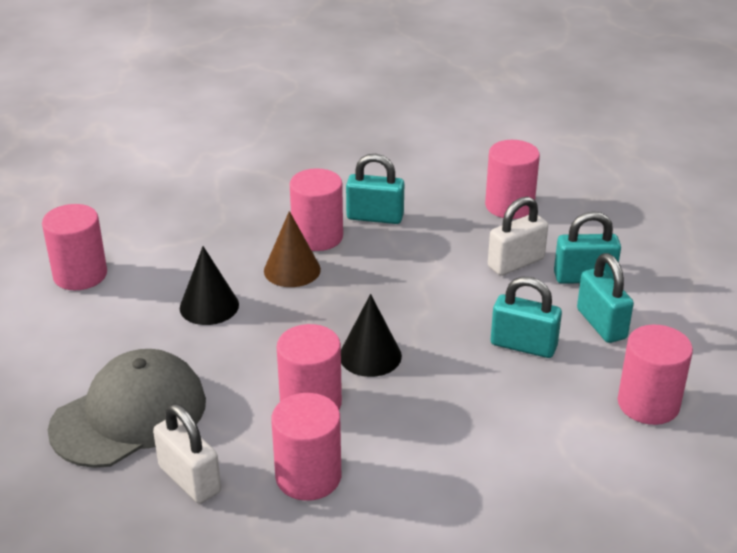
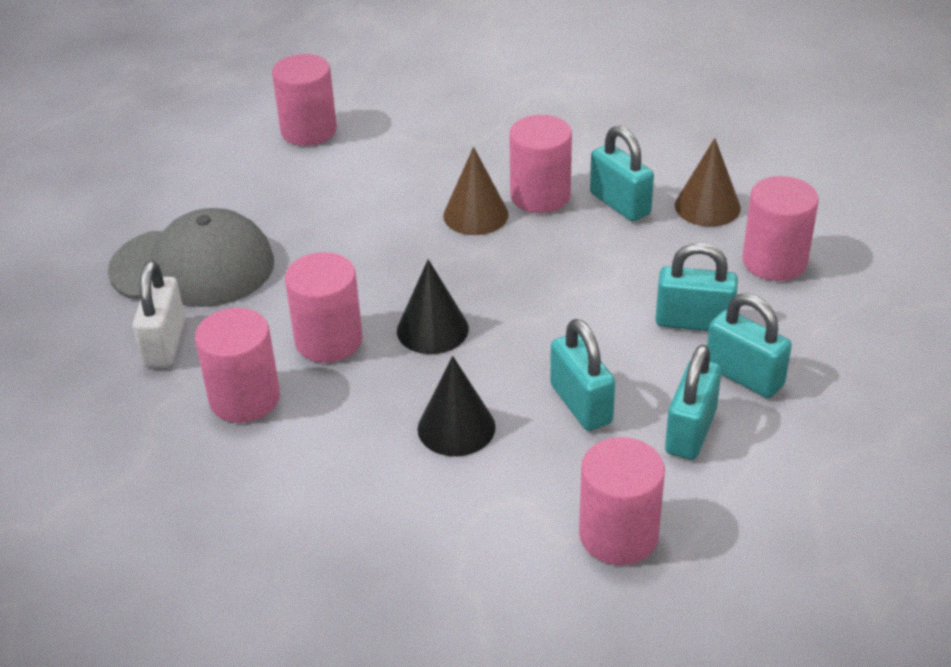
camera: 45 degrees right, 5 degrees up
(209, 306) = (366, 210): black cone -> black cone (456, 427)
(428, 193) = (707, 206): none -> brown cone
(516, 263) = (693, 322): white padlock -> turquoise padlock

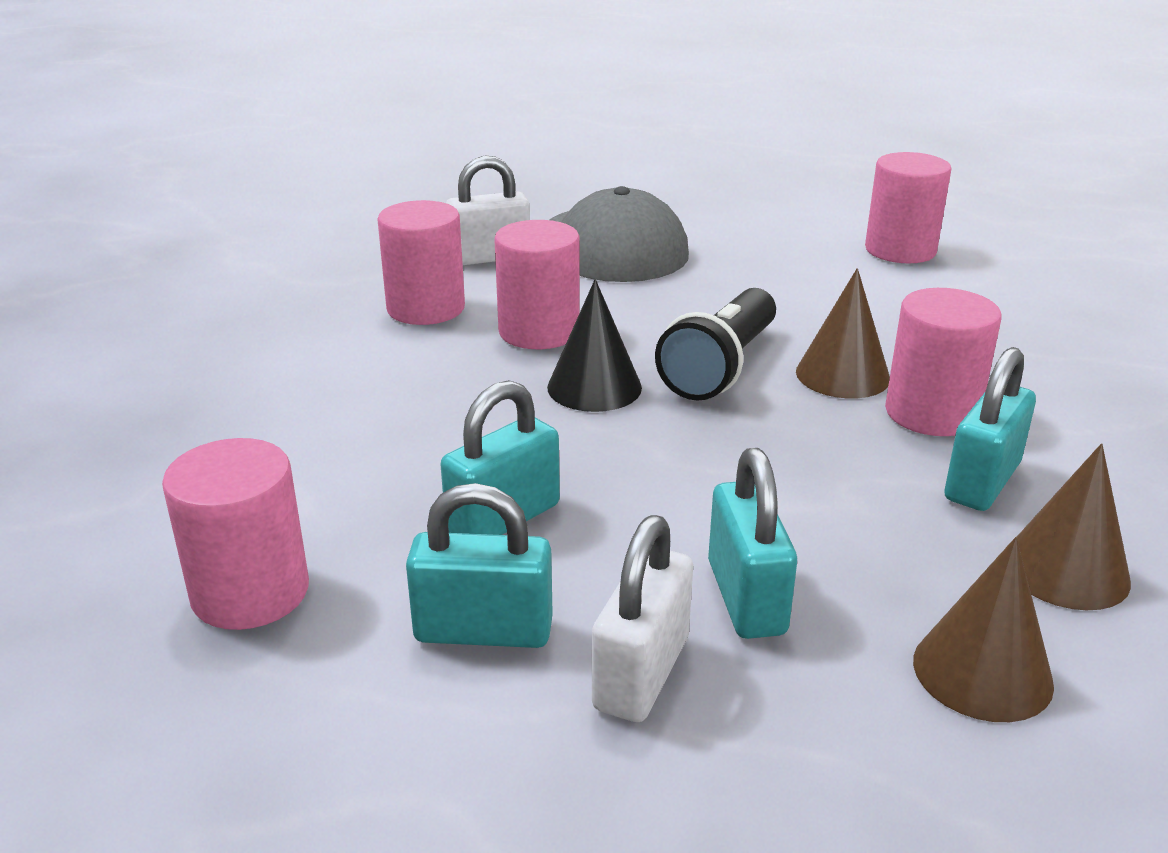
camera: 70 degrees right, 10 degrees down
(436, 264) = (721, 367): none -> black flashlight
(456, 427) = (423, 434): black cone -> none
(744, 376) = (641, 673): turquoise padlock -> white padlock
(774, 261) = (982, 672): pink cylinder -> brown cone

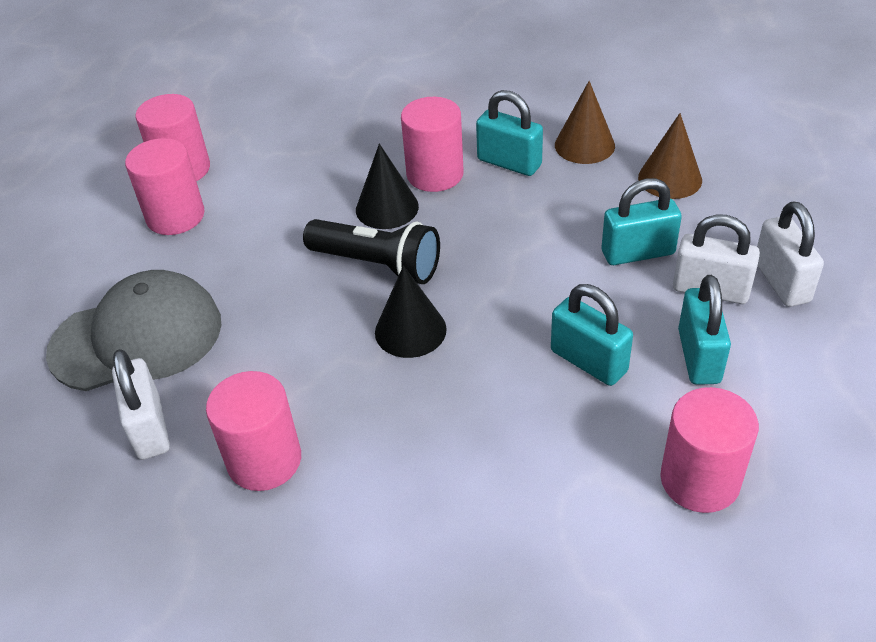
camera: 90 degrees left, 15 degrees up
(539, 332) = (316, 372): pink cylinder -> pink cylinder (175, 216)
(655, 782) = (781, 282): none -> white padlock
(842, 375) = (387, 208): brown cone -> black cone

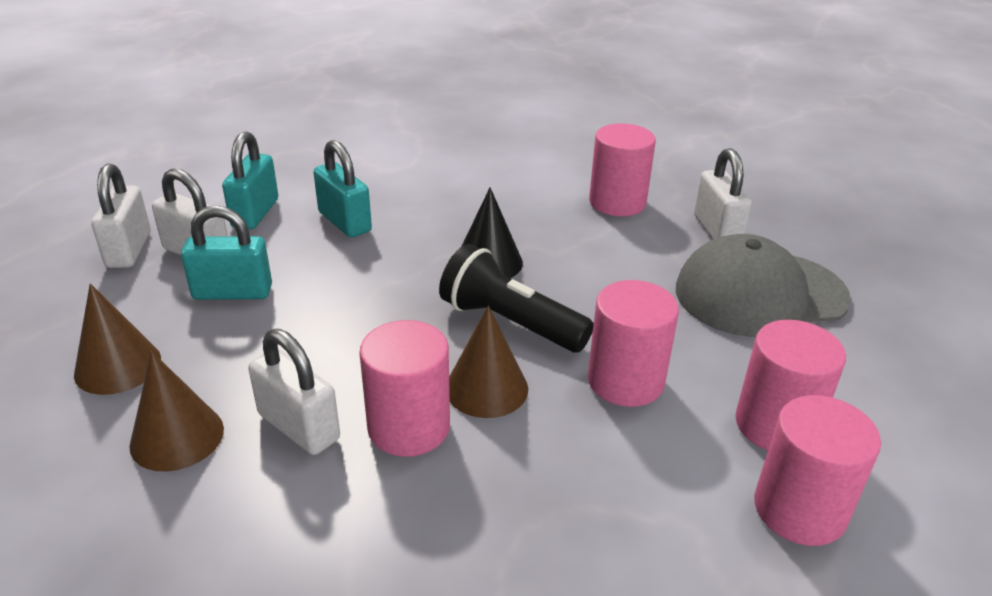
camera: 175 degrees left, 10 degrees down
(387, 208) = (486, 388): black cone -> brown cone
(509, 163) = (299, 427): turquoise padlock -> white padlock
(700, 480) = (317, 159): pink cylinder -> pink cylinder (625, 381)

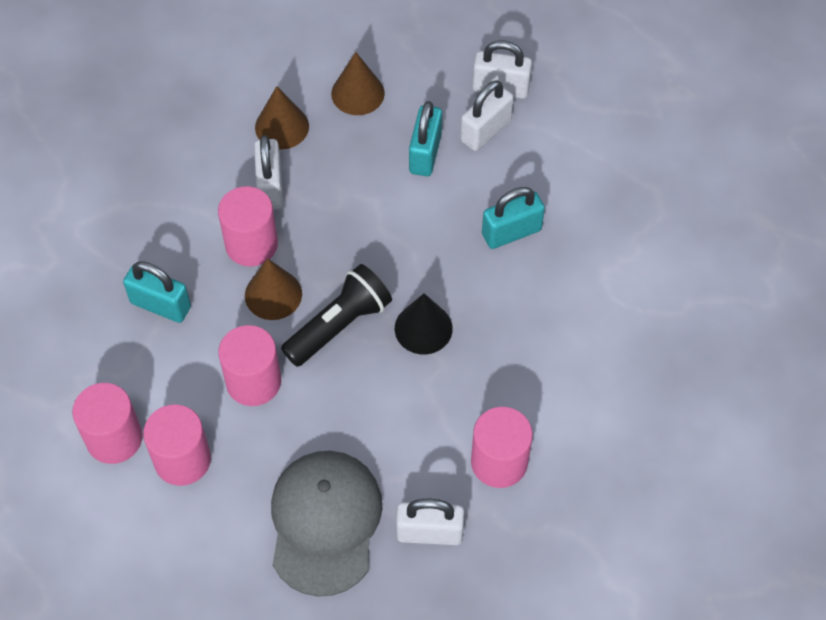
camera: 105 degrees right, 25 degrees up
(255, 213) = (540, 169): turquoise padlock -> turquoise padlock (160, 305)
(299, 427) = (270, 187): white padlock -> white padlock turned 60 degrees counterclockwise

